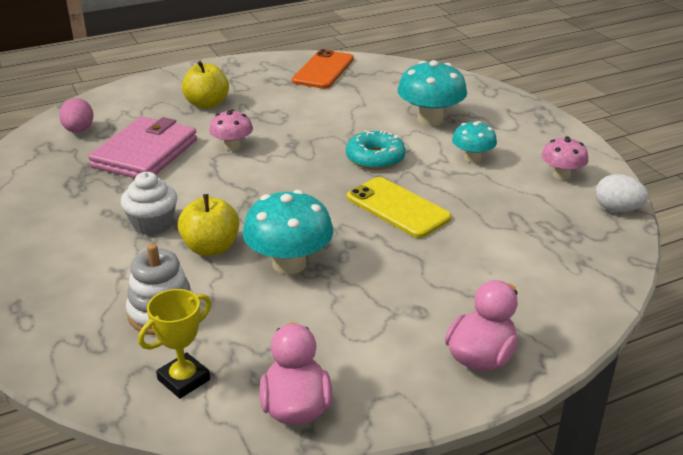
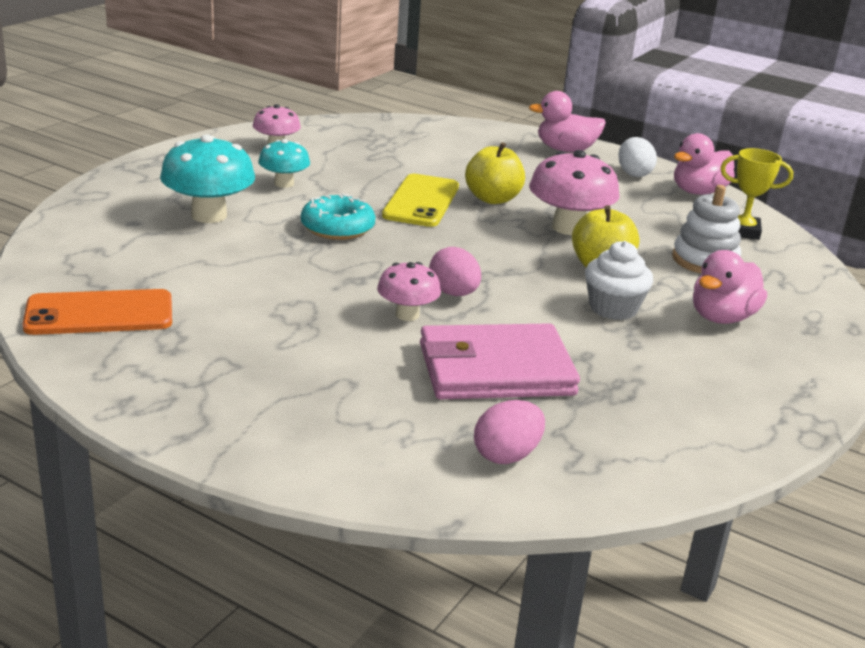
camera: 125 degrees left, 5 degrees down
(83, 268) = (722, 317): none -> pink duck
(207, 104) = (308, 374): yellow apple -> yellow apple (492, 199)
(240, 170) = (453, 293): none -> pink egg
(289, 264) = (568, 227): turquoise mushroom -> pink mushroom
(617, 209) = (315, 125): white egg -> white egg (633, 173)

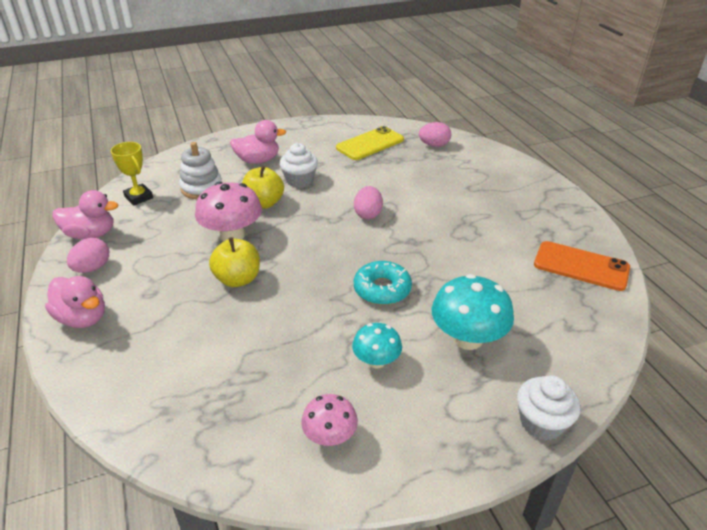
camera: 140 degrees left, 10 degrees up
(105, 185) = (541, 422): none -> white cupcake
(407, 315) = (408, 210): pink mushroom -> none
(421, 201) = (292, 296): yellow phone -> yellow phone (370, 144)
(495, 369) = (398, 173): pink wallet -> none
(633, 173) = (92, 268): white egg -> pink egg

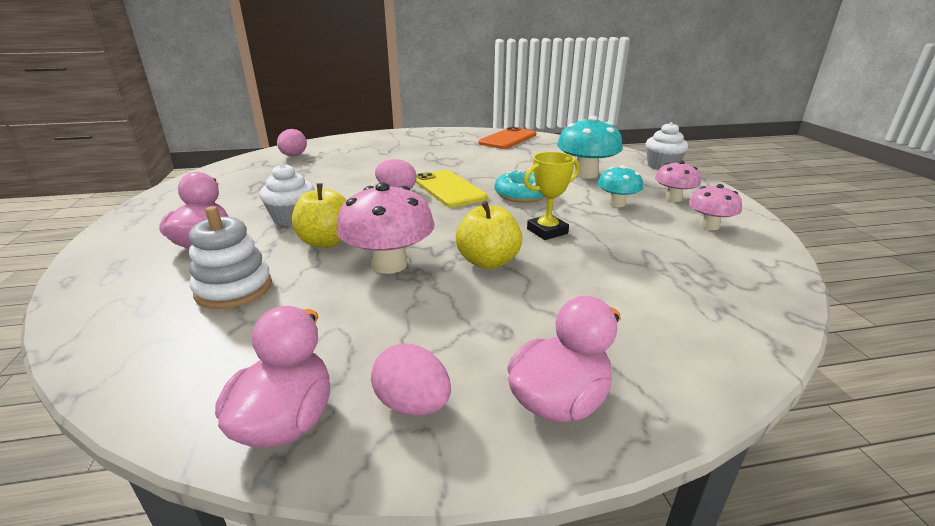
camera: 80 degrees left, 10 degrees down
(139, 197) = (192, 359): yellow trophy -> yellow trophy (547, 231)
(370, 144) = (252, 179): yellow phone -> yellow phone (448, 189)
(409, 416) = (673, 198): none -> pink mushroom

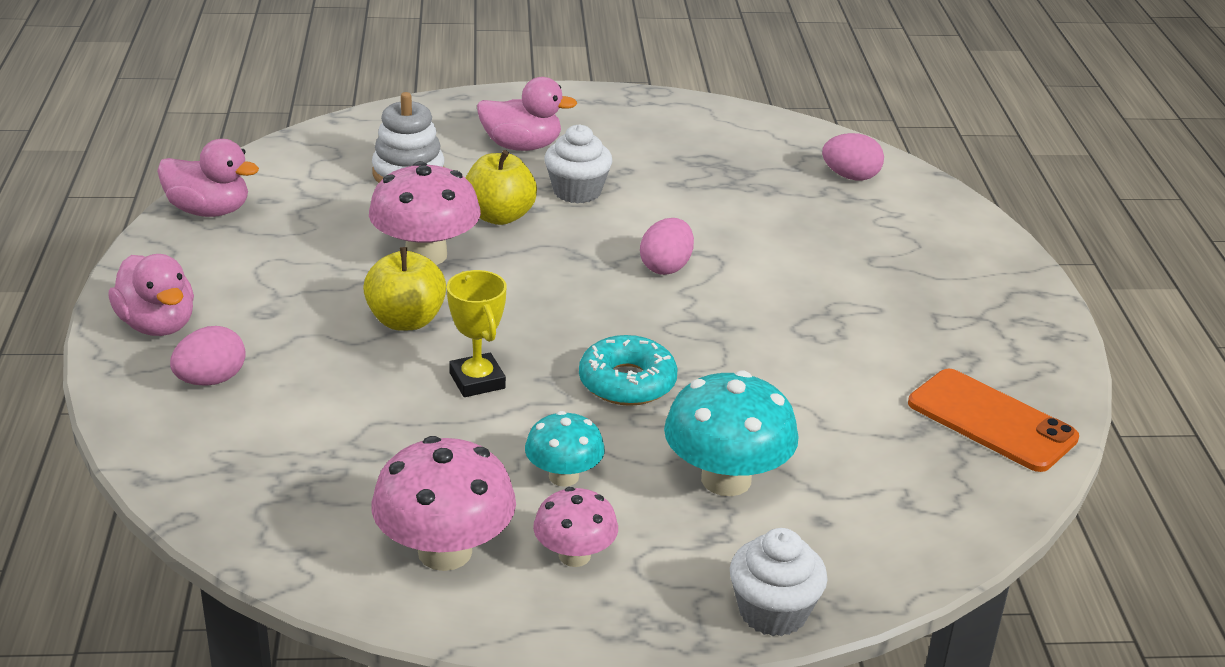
camera: 95 degrees right, 5 degrees up
(413, 404) = (195, 260): pink egg -> pink egg (211, 380)
(448, 189) = (665, 313): yellow phone -> none
(709, 226) = (445, 552): pink mushroom -> pink mushroom, size x1.67

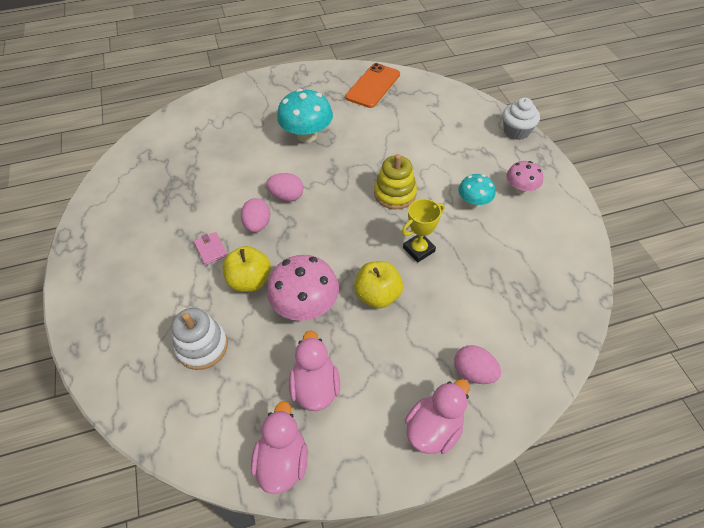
camera: 100 degrees left, 20 degrees up
(445, 552) = (543, 230): pink mushroom -> none
(522, 146) = (153, 291): pink duck -> pink duck (315, 387)
(577, 191) = (211, 249): white cupcake -> pink wallet
(627, 382) = (395, 194): turquoise donut -> yellow stacking toy
(726, 479) = (448, 152): turquoise mushroom -> turquoise mushroom (307, 135)
(850, 177) = (173, 139): pink egg -> pink egg (257, 225)

